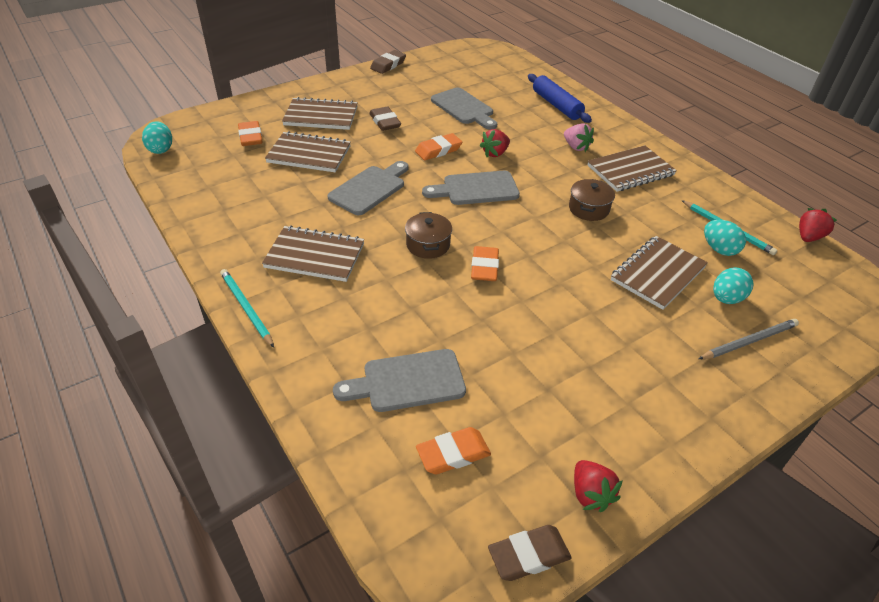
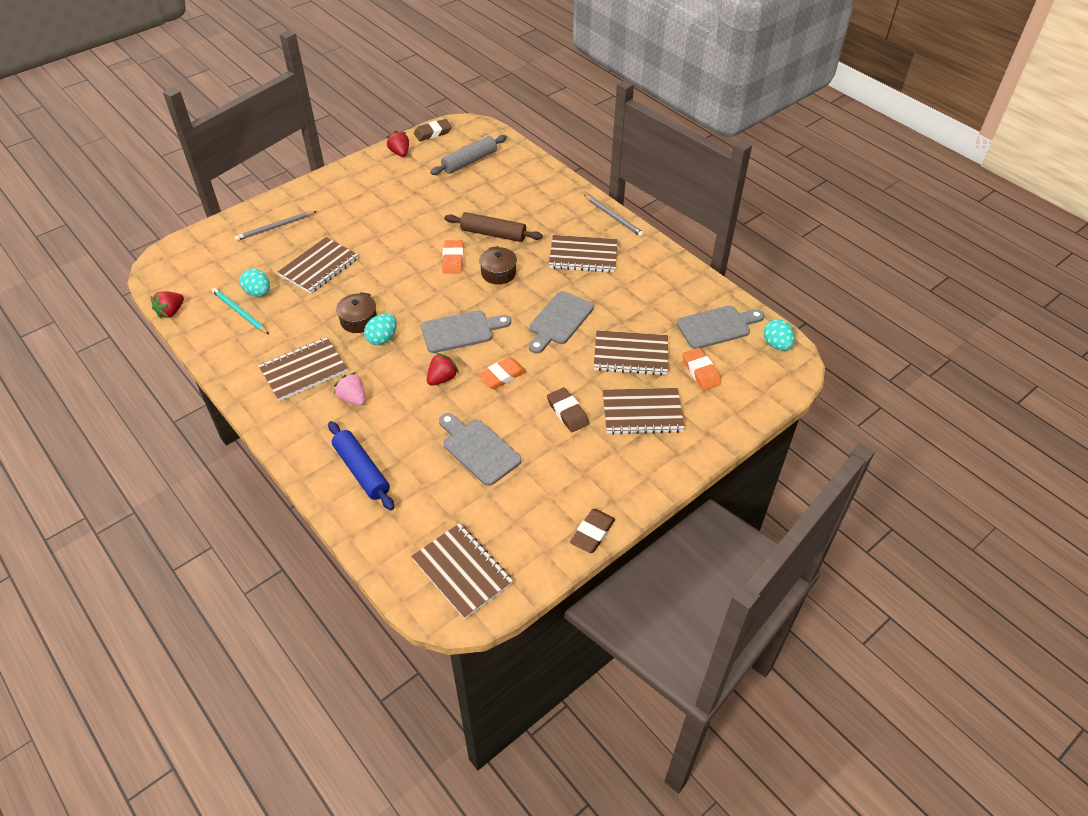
camera: 175 degrees right, 5 degrees up
(246, 308) = (614, 217): turquoise pencil -> grey pencil
(407, 381) = (499, 188): grey cutting board -> grey cutting board (717, 327)
(427, 299) = (493, 234): none -> brown rolling pin
(453, 454) = (469, 161): orange eraser -> grey rolling pin
(479, 58) = (462, 571): none -> brown notebook
(726, 298) = (275, 254): turquoise egg -> turquoise egg (382, 338)

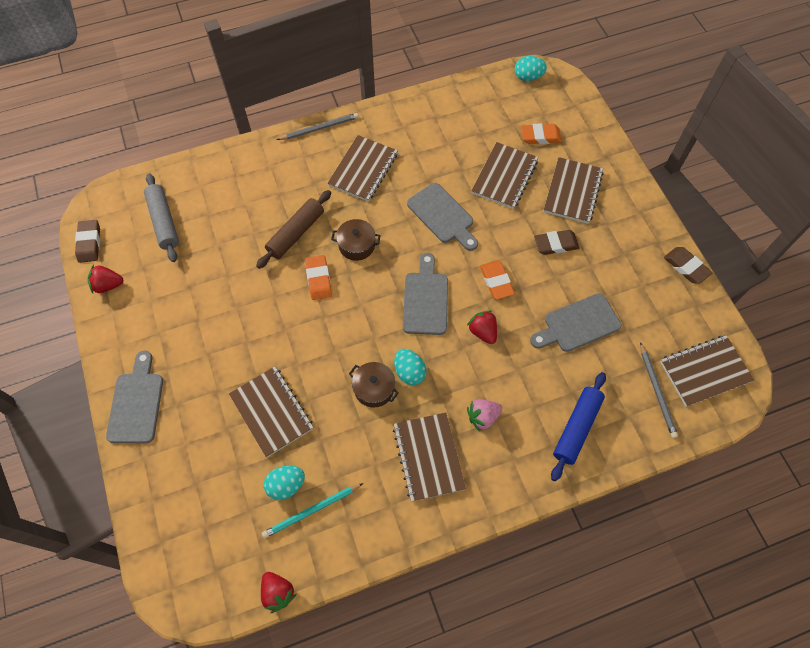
camera: 70 degrees left, 15 degrees up
(275, 227) = (177, 448): grey pencil -> grey pencil (657, 391)
(361, 470) = (576, 428): blue rolling pin -> blue rolling pin turned 45 degrees counterclockwise
(453, 259) = (319, 279): orange eraser -> orange eraser turned 60 degrees clockwise
(717, 327) = (493, 106): grey cutting board -> grey cutting board (136, 403)

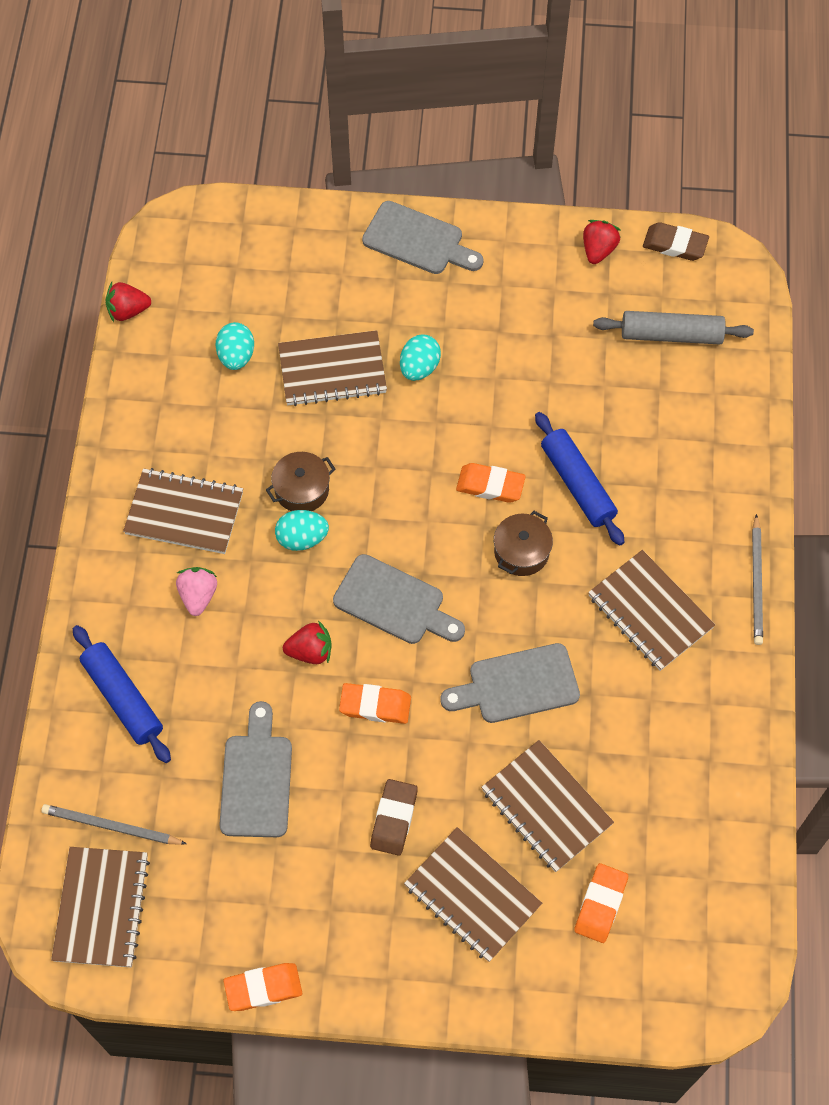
camera: 115 degrees right, 0 degrees up
(296, 233) = (577, 484): brown rolling pin -> blue rolling pin
(311, 511) = (193, 370): turquoise pencil -> none
(528, 77) = (736, 953): turquoise egg -> turquoise egg (419, 367)
(686, 267) = (263, 988): brown eraser -> orange eraser

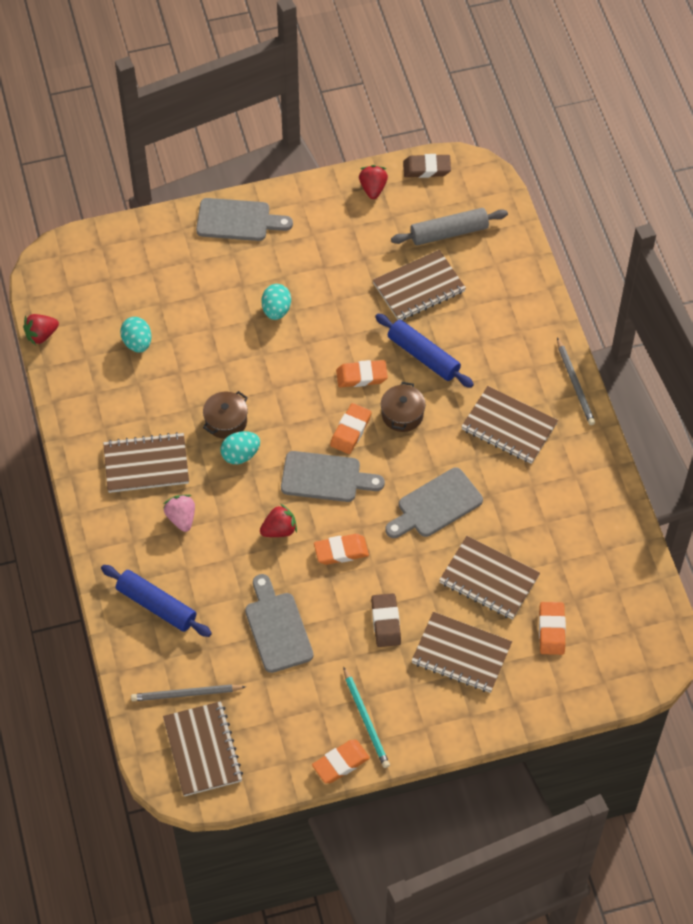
camera: 20 degrees left, 5 degrees down
(317, 941) = (366, 720): none -> turquoise pencil
(332, 371) = (213, 331): brown notebook -> brown notebook (419, 287)
(449, 552) = (350, 431): none -> orange eraser

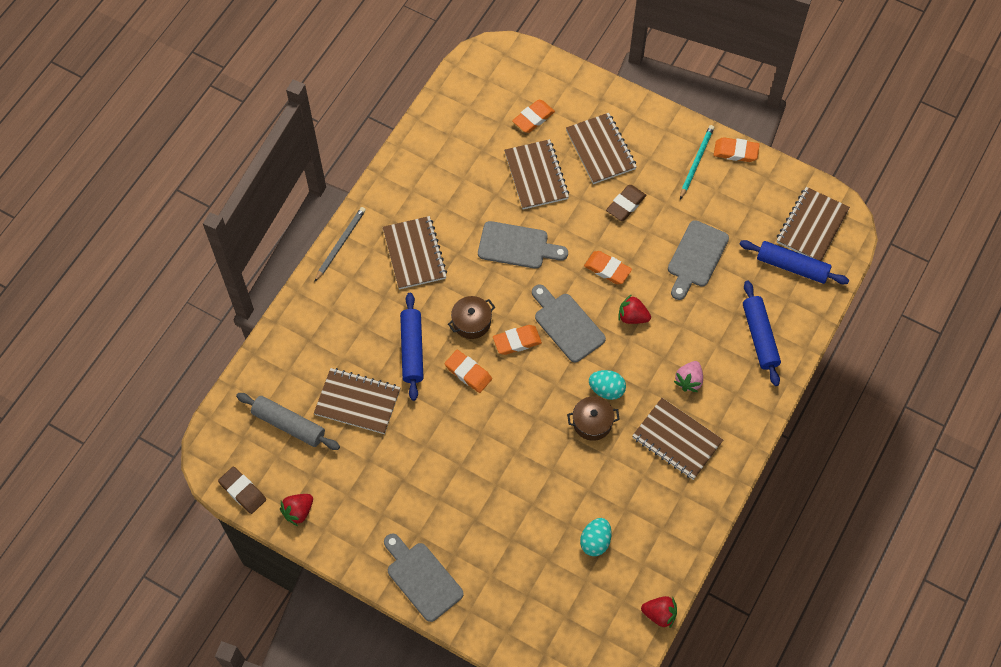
camera: 135 degrees left, 5 degrees up
(186, 694) = (792, 266): grey pencil -> blue rolling pin
(276, 310) = (472, 476): turquoise egg -> none

